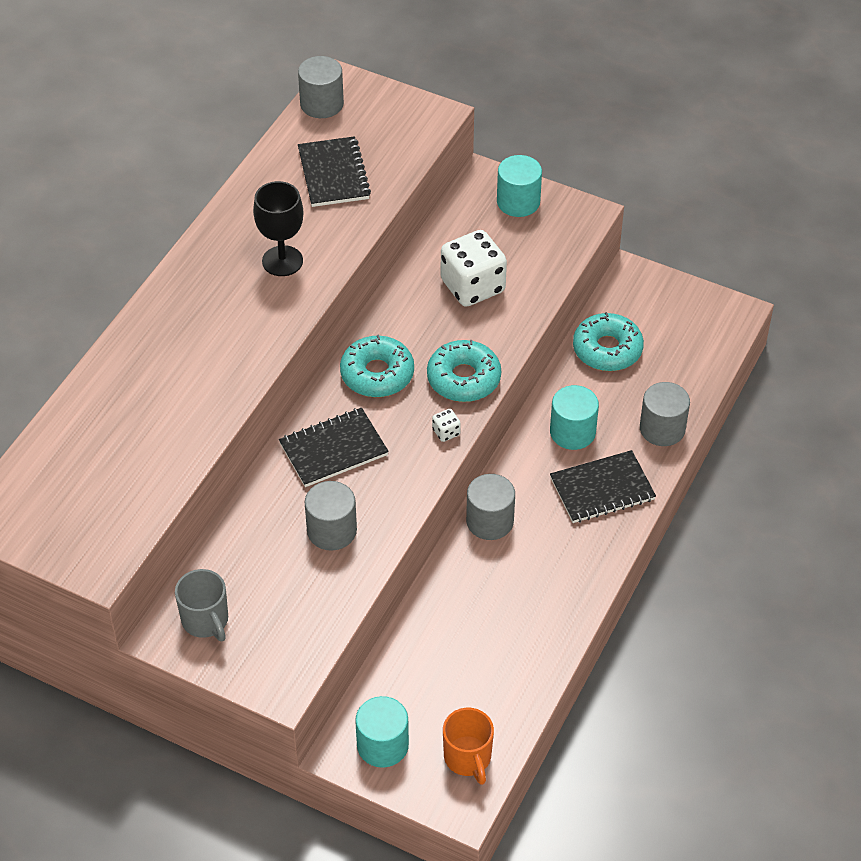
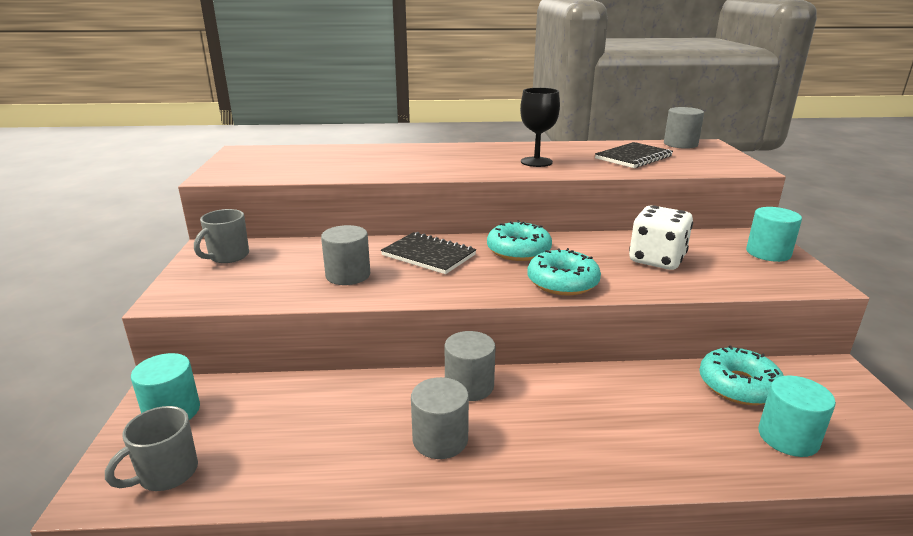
camera: 60 degrees right, 25 degrees down
(446, 432) = (498, 291): white dice -> none
(468, 758) = (166, 474): orange mug -> grey mug
(572, 432) = (621, 399): turquoise cylinder -> turquoise cylinder (788, 437)
(602, 489) = (579, 444): black notebook -> none
(662, 429) = (706, 460): grey cylinder -> grey cylinder (440, 439)

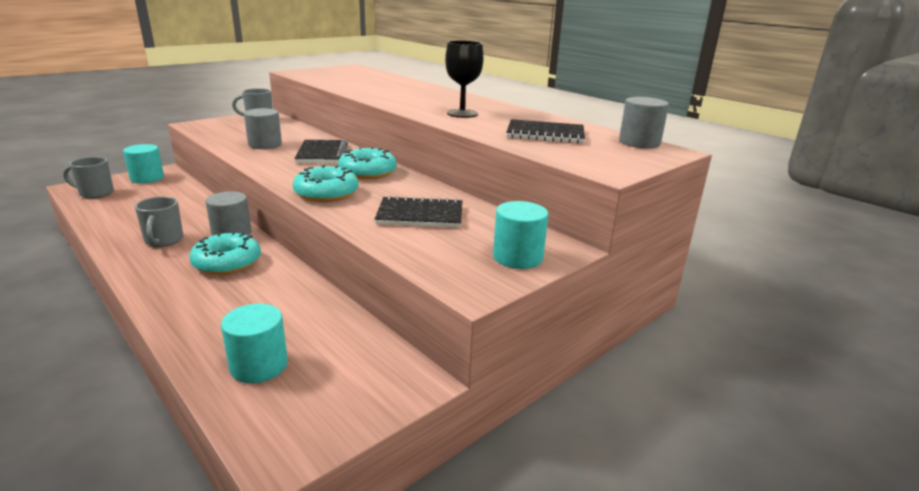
camera: 50 degrees right, 0 degrees up
(440, 439) = (164, 240): grey cylinder -> grey mug
(657, 260) = (420, 215): white dice -> black notebook
(738, 385) = (328, 330): turquoise donut -> turquoise donut (227, 262)

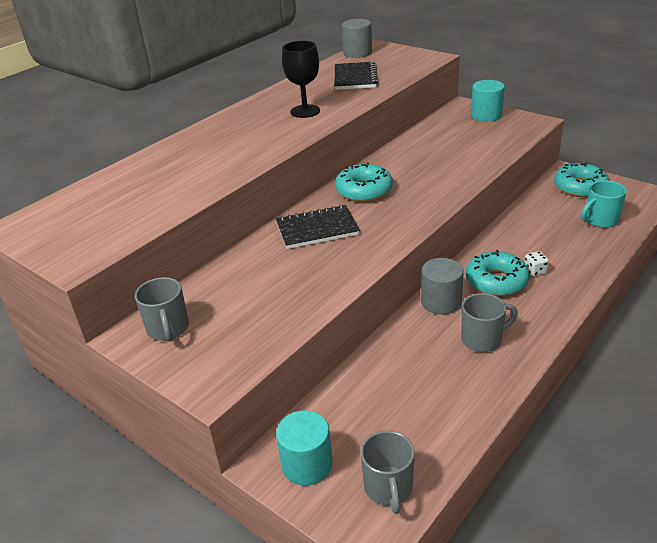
camera: 95 degrees left, 10 degrees up
(216, 286) = (535, 271): none -> white dice
(259, 365) = (600, 220): turquoise cylinder -> turquoise mug
(265, 144) = (298, 277): grey cylinder -> none
(326, 193) = (430, 196): turquoise donut -> turquoise donut (580, 187)
(420, 215) = (446, 151): black notebook -> none

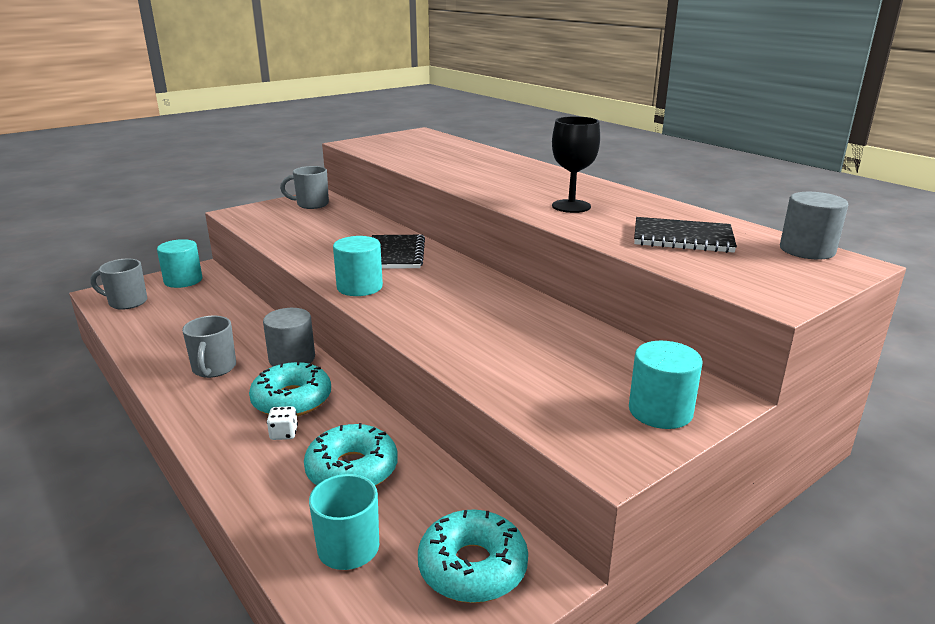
camera: 100 degrees right, 10 degrees down
(364, 190) = (455, 282): turquoise donut -> turquoise donut (352, 470)
(396, 228) = (359, 287): none -> turquoise cylinder

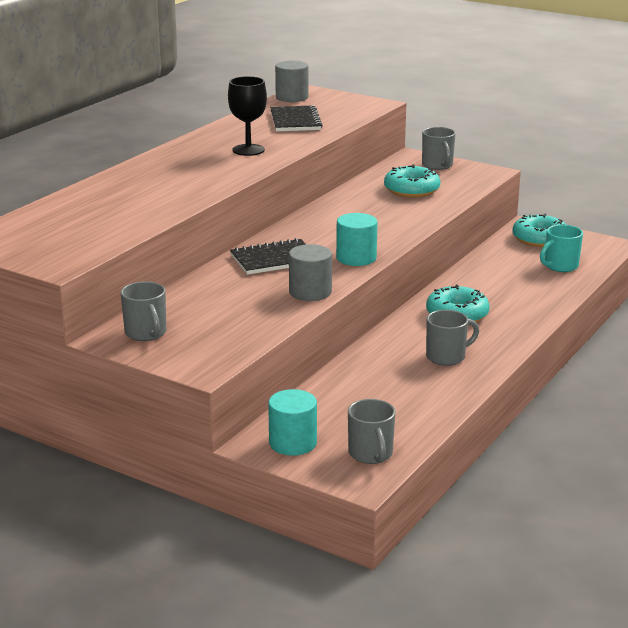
camera: 110 degrees left, 0 degrees up
(284, 434) = (495, 306): white dice -> none
(292, 358) = (403, 331): grey cylinder -> grey cylinder (310, 292)
(352, 470) = (505, 278): turquoise donut -> turquoise donut (411, 190)
(660, 411) = (437, 165): turquoise cylinder -> grey mug

